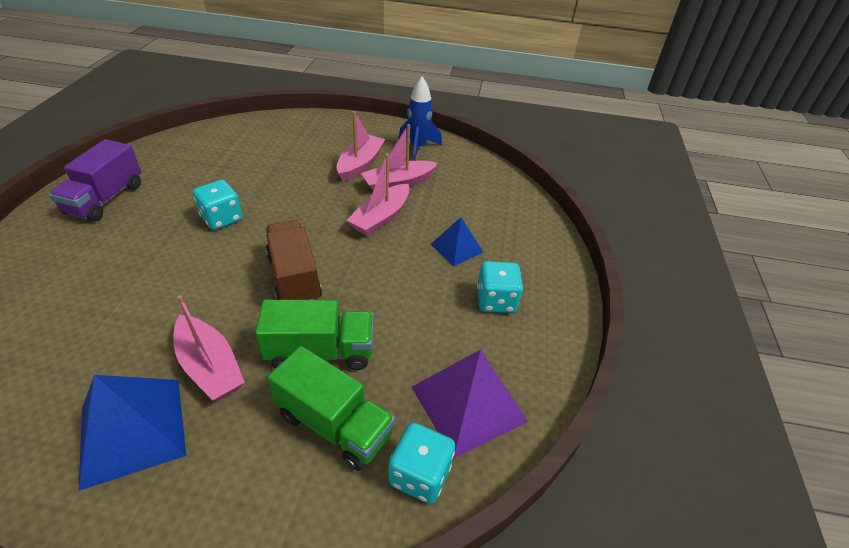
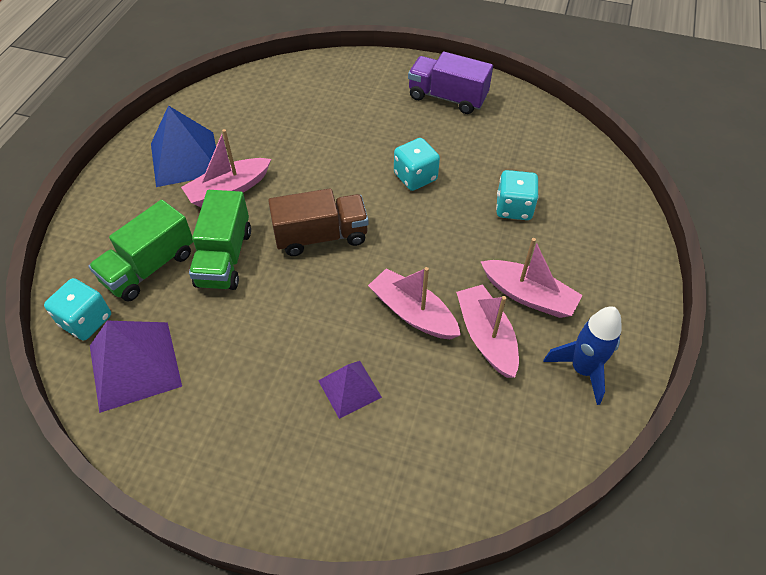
camera: 100 degrees right, 10 degrees up
(456, 248) = (349, 388): blue pyramid -> purple pyramid
(496, 300) = (254, 416): turquoise dice -> turquoise dice (514, 208)

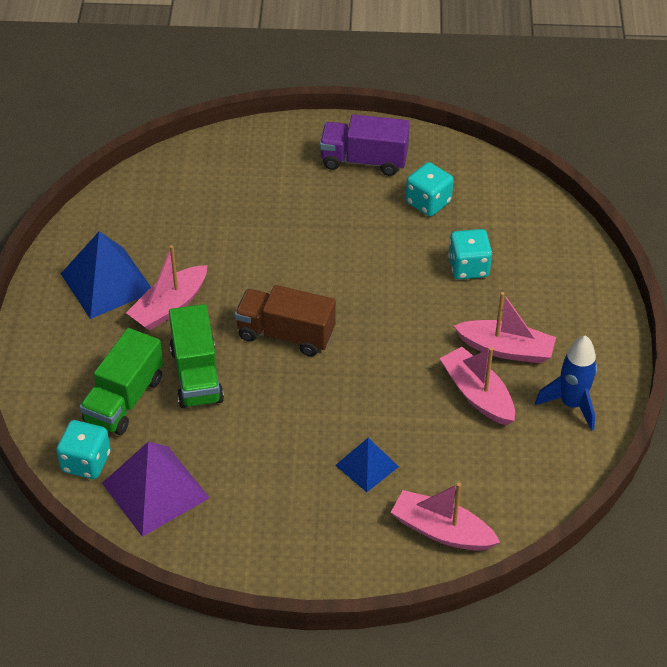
camera: 15 degrees left, 5 degrees down
(321, 236) = (285, 334): brown truck -> brown truck turned 135 degrees counterclockwise
(349, 388) = (367, 465): purple pyramid -> blue pyramid
(412, 313) = (402, 388): pink boat -> pink boat (441, 531)
(415, 177) = (359, 255): turquoise dice -> turquoise dice (428, 202)

